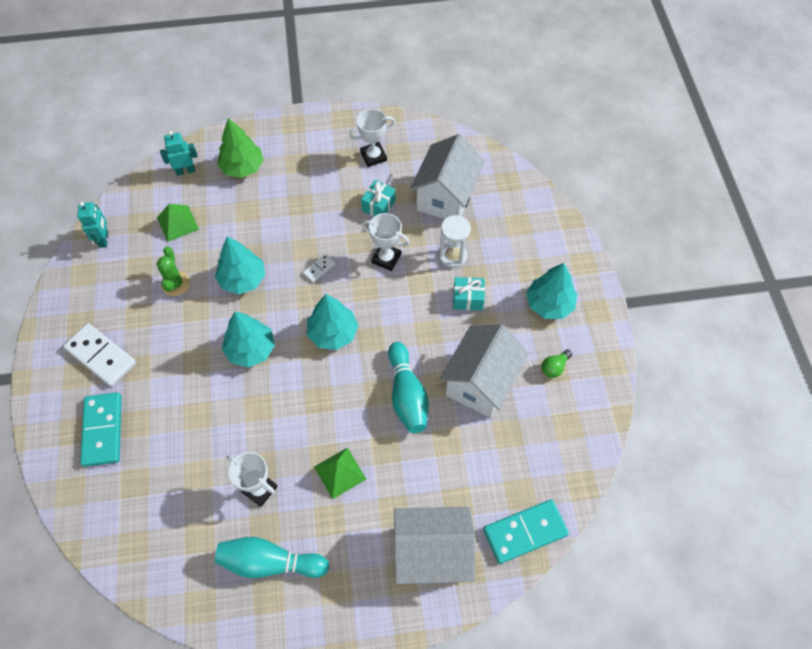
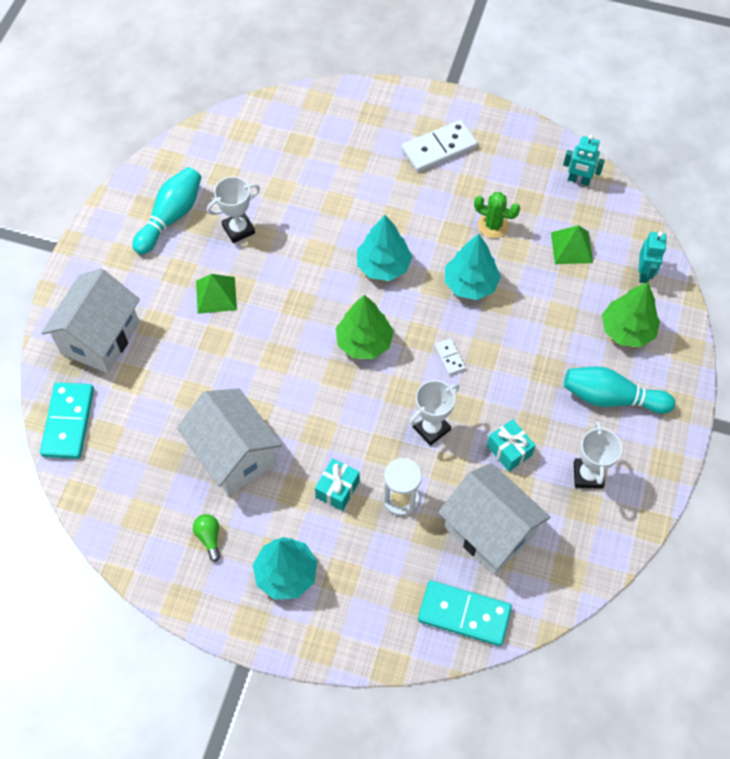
camera: 115 degrees right, 0 degrees up
(102, 430) = (361, 133): turquoise domino -> turquoise domino (464, 614)
(333, 333) = (364, 342): turquoise tree -> green tree
(407, 395) = (259, 381): turquoise bowling pin -> turquoise bowling pin (611, 398)

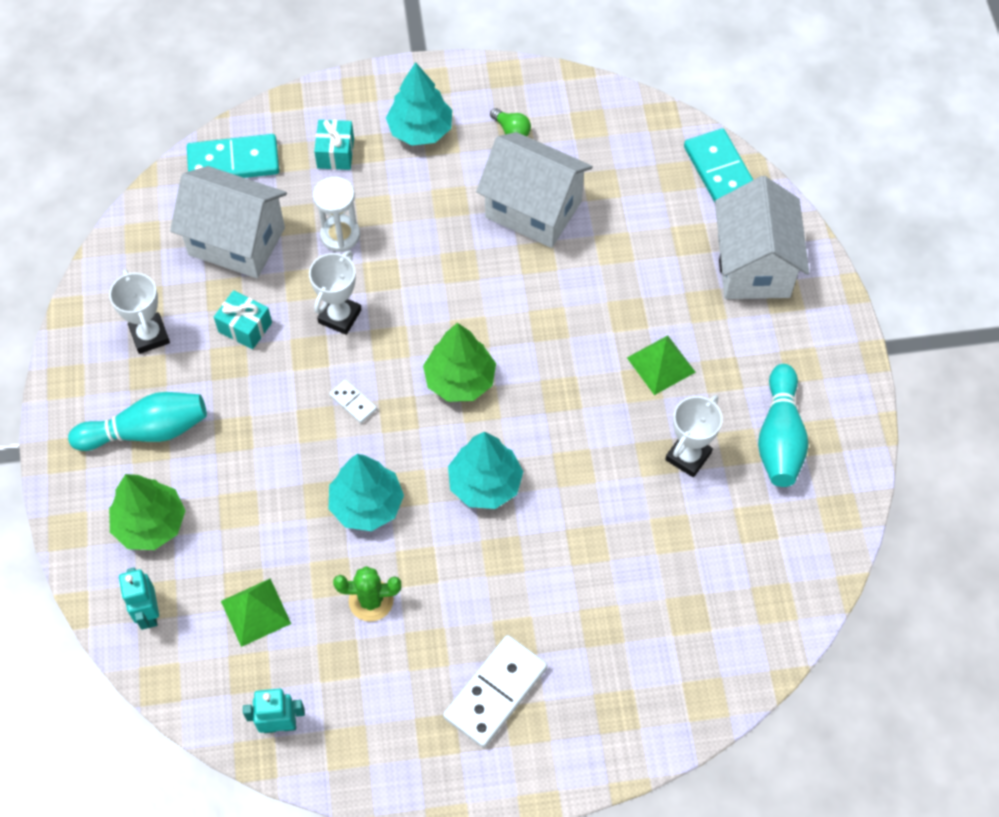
camera: 155 degrees right, 0 degrees up
(337, 489) = (409, 219): turquoise gift -> turquoise gift (335, 153)

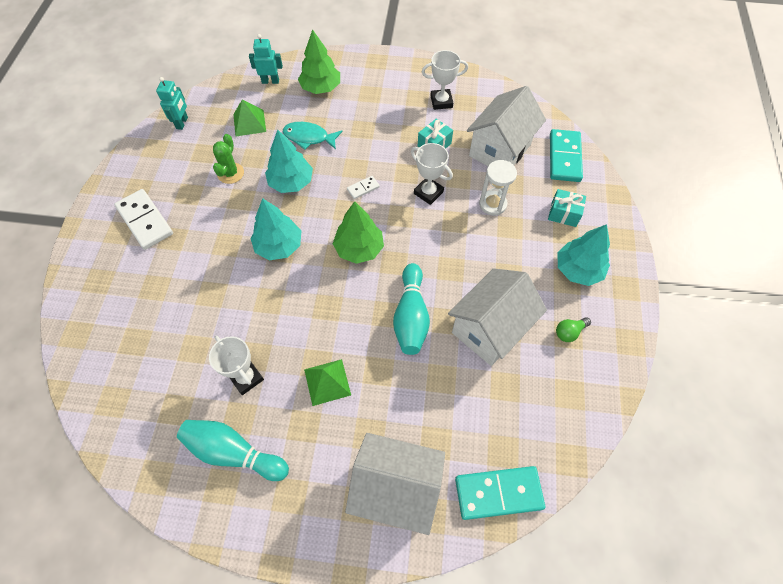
camera: 105 degrees right, 0 degrees up
(147, 431) = (378, 93): turquoise bowling pin -> turquoise bowling pin (411, 316)
(268, 508) = (309, 137): none -> turquoise fish

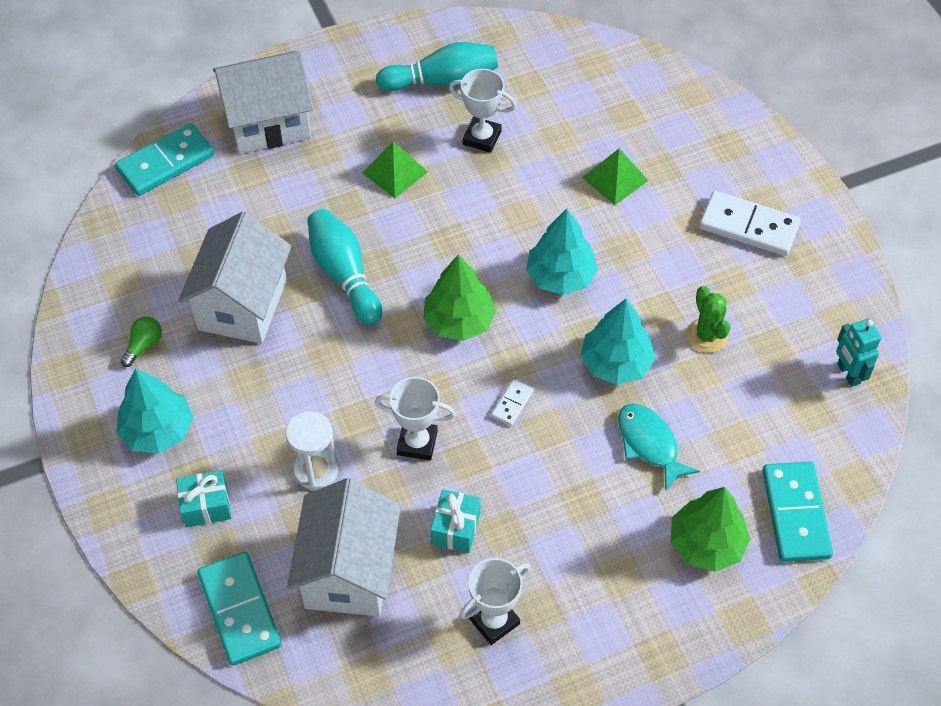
camera: 150 degrees right, 5 degrees down
(249, 123) = (755, 423): green pyramid -> green pyramid (615, 178)
(270, 81) = (795, 514): turquoise robot -> turquoise domino
(309, 137) = (649, 444): turquoise fish -> turquoise fish turned 105 degrees counterclockwise

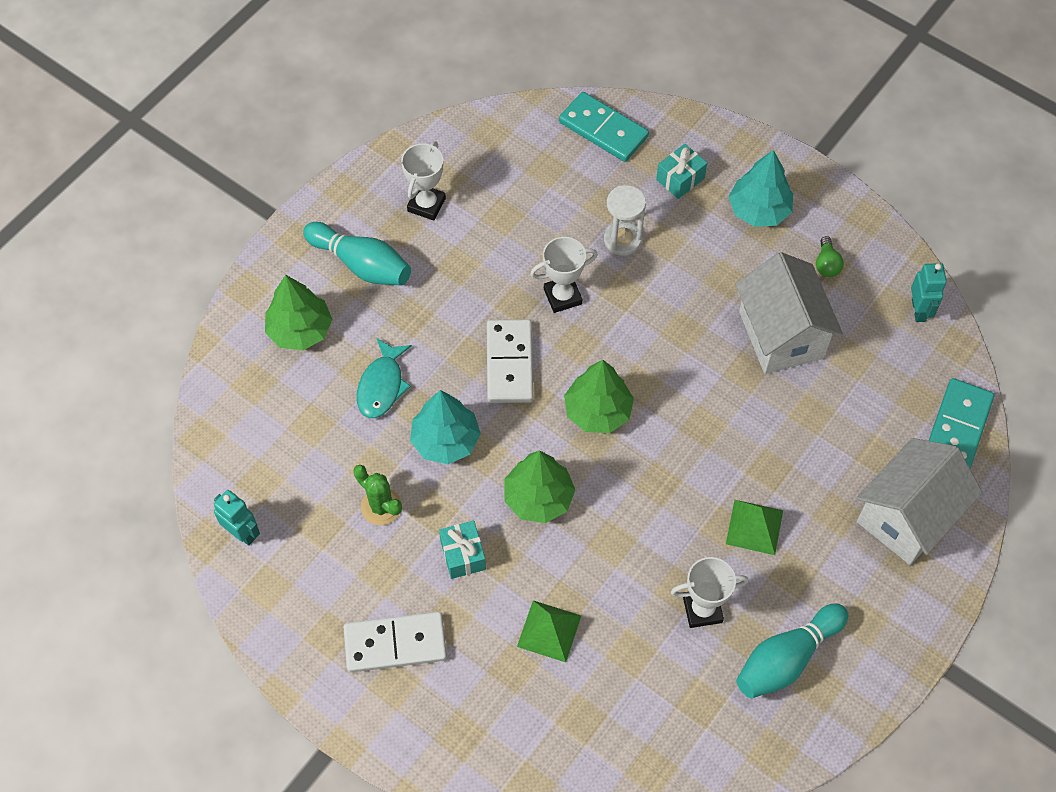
camera: 150 degrees right, 5 degrees up
(103, 264) = (919, 310): none -> turquoise robot
(344, 274) = (721, 403): turquoise bowling pin -> turquoise bowling pin (361, 264)
(348, 571) = (548, 187): white house -> none
(455, 528) = (492, 251): turquoise gift -> turquoise gift (463, 555)
(512, 404) = (509, 363): white domino -> white domino, size x2.09
(560, 277) = (538, 498): turquoise tree -> green tree
(649, 444) = (382, 385): turquoise fish -> turquoise fish turned 75 degrees clockwise
(795, 514) = (240, 387): turquoise domino -> none

